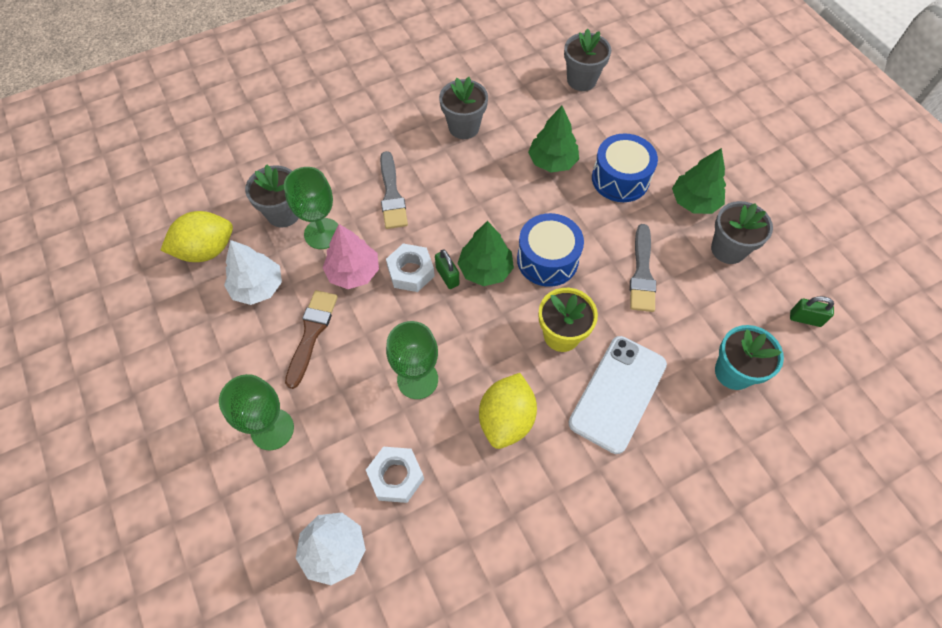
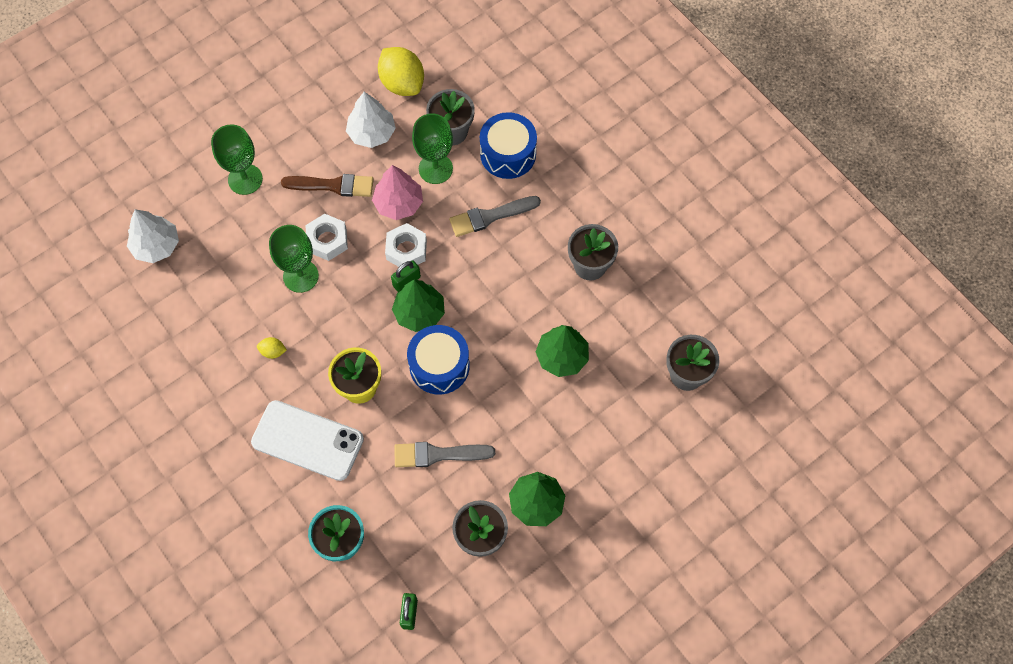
camera: 80 degrees right, 5 degrees up
(396, 477) = (215, 276): white nut -> white nut (327, 240)
(506, 419) = (273, 351): yellow lemon -> yellow lemon, size x0.44
(620, 179) = (552, 426): blue drum -> blue drum (508, 154)

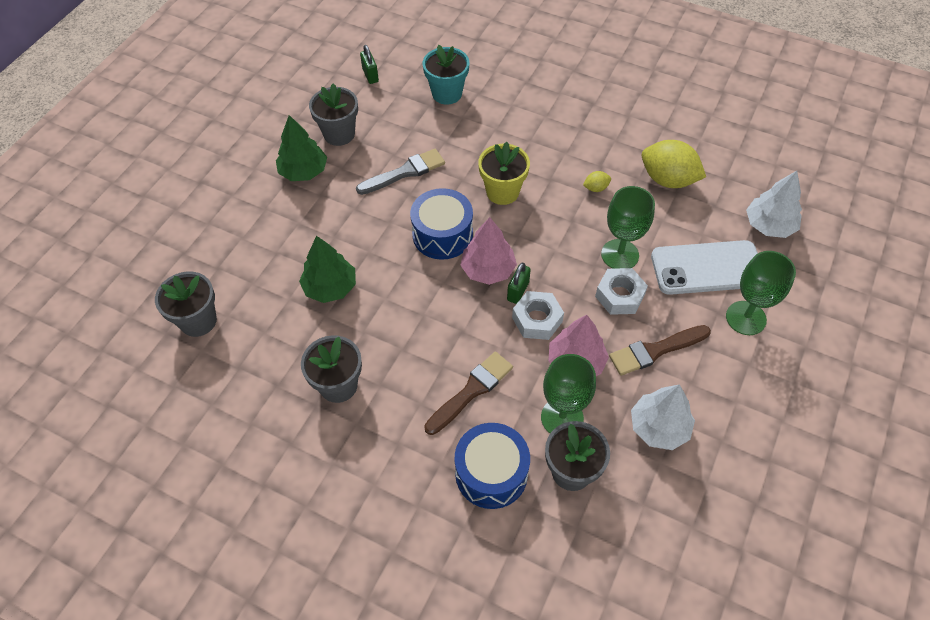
camera: 155 degrees right, 10 degrees down
(307, 440) = (519, 141): white phone -> white phone (707, 268)
(402, 83) = (669, 507): yellow lemon -> yellow lemon (668, 179)
(419, 312) = (488, 270): green tree -> pink tree
(490, 216) = (471, 391): grey brush -> brown brush

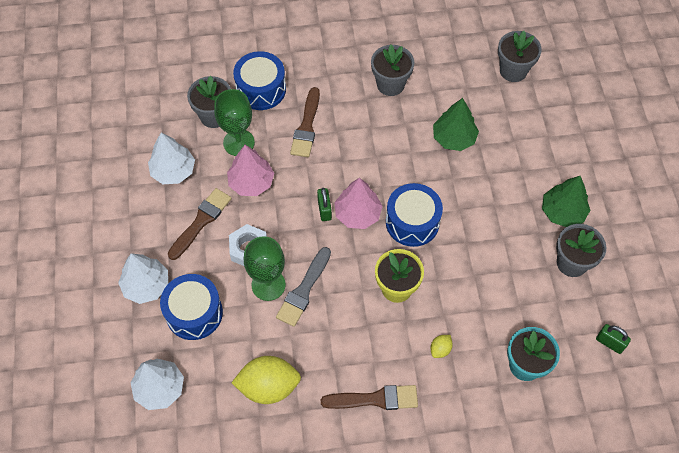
camera: 145 degrees right, 5 degrees up
(405, 172) = (487, 259): grey brush -> grey brush (304, 290)
(537, 320) = (296, 197): white nut -> none
(583, 130) = (375, 399): none -> brown brush
(596, 188) = (324, 339): yellow lemon -> yellow lemon (440, 349)
(707, 268) = (194, 313): white phone -> blue drum
(745, 318) = (146, 285): green goblet -> white tree

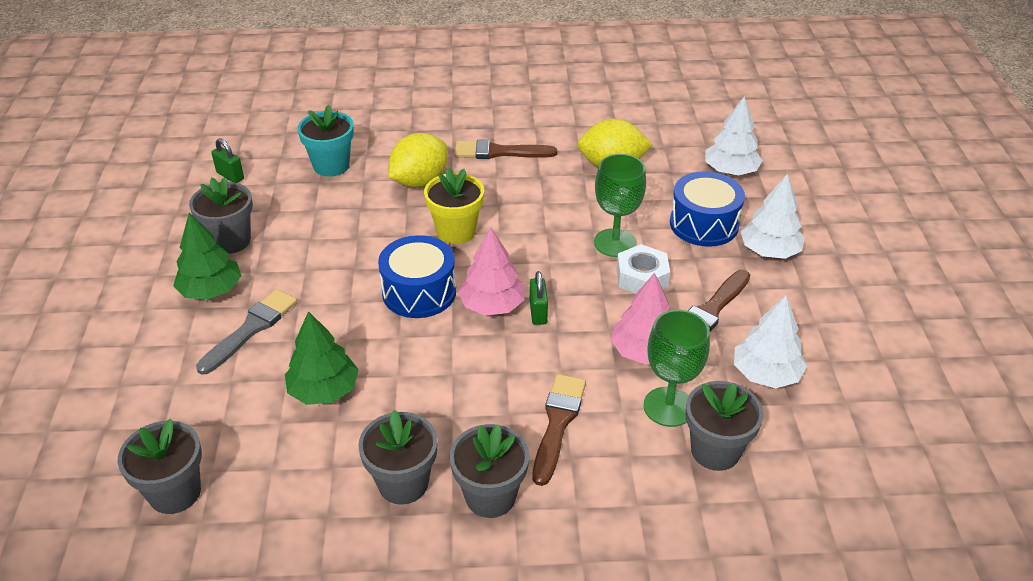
camera: 175 degrees left, 20 degrees down
(261, 89) = (637, 491): blue drum -> none
(304, 290) = (571, 236): grey brush -> grey brush (251, 329)
(341, 81) = (490, 496): none -> grey flower pot
(440, 349) = (419, 181): yellow lemon -> yellow lemon, size x2.25

